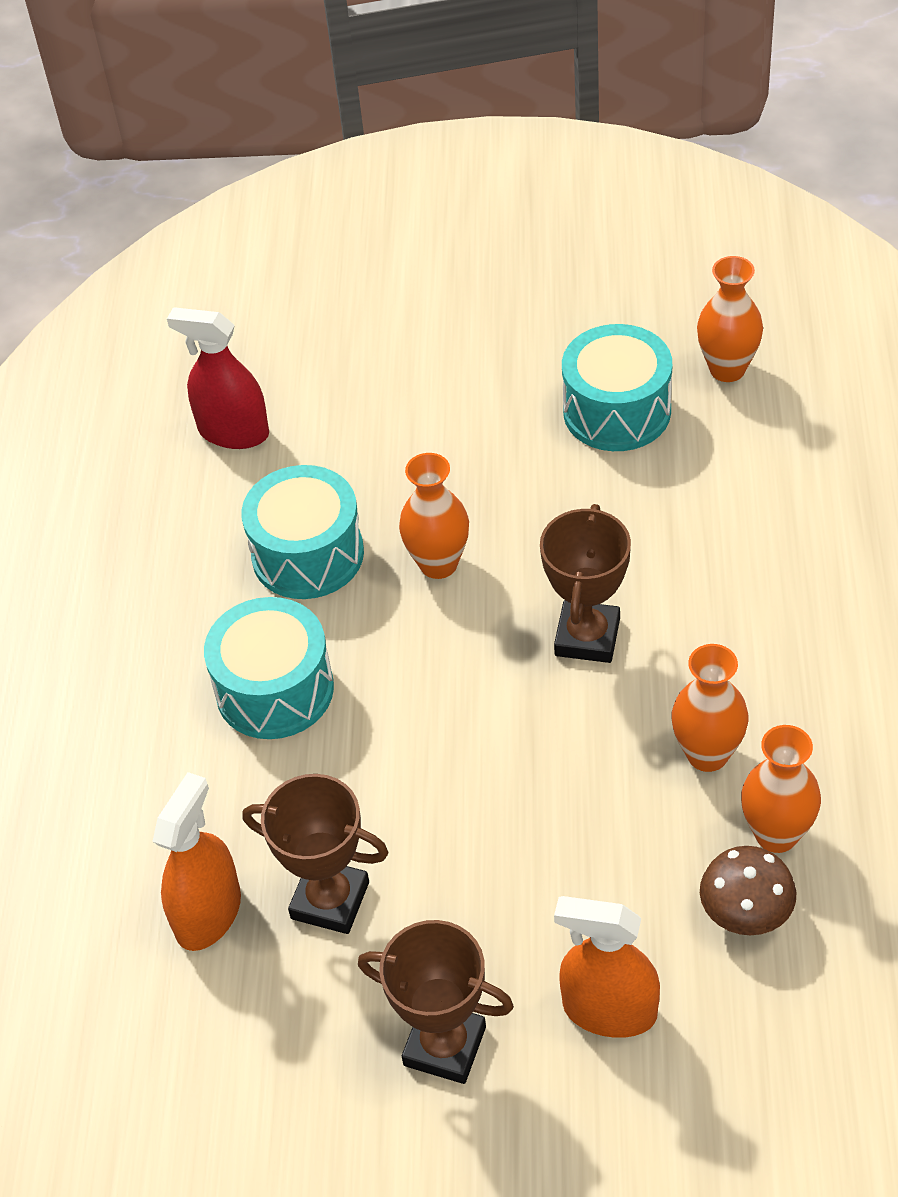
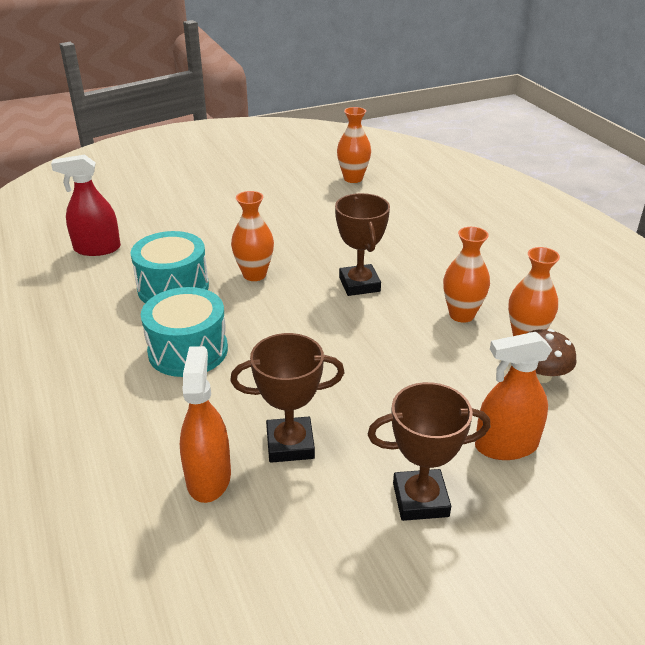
camera: 30 degrees left, 15 degrees down
(617, 411) = (310, 201): turquoise drum -> none

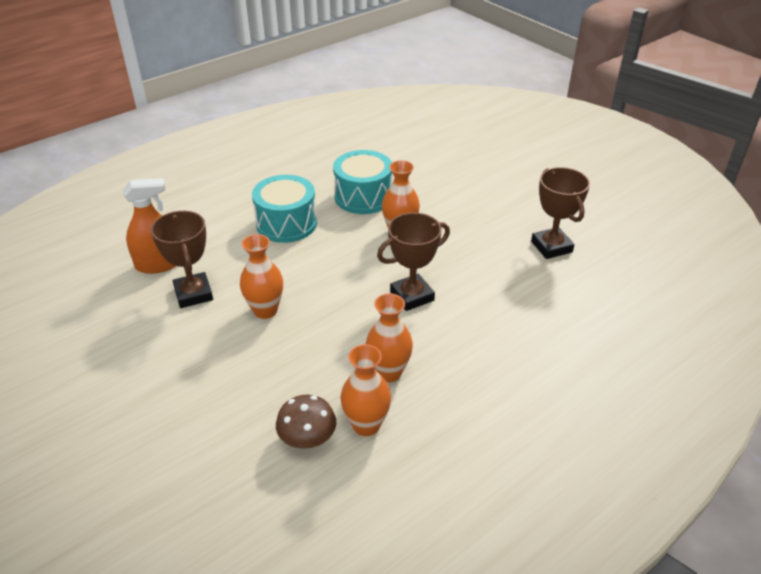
camera: 75 degrees right, 5 degrees up
(97, 249) = (400, 149): red spray bottle -> none
(353, 178) = (620, 259): orange vase -> orange vase (265, 310)
(420, 500) = (143, 370): brown trophy -> brown trophy (551, 247)
(506, 446) = (206, 417): orange spray bottle -> none

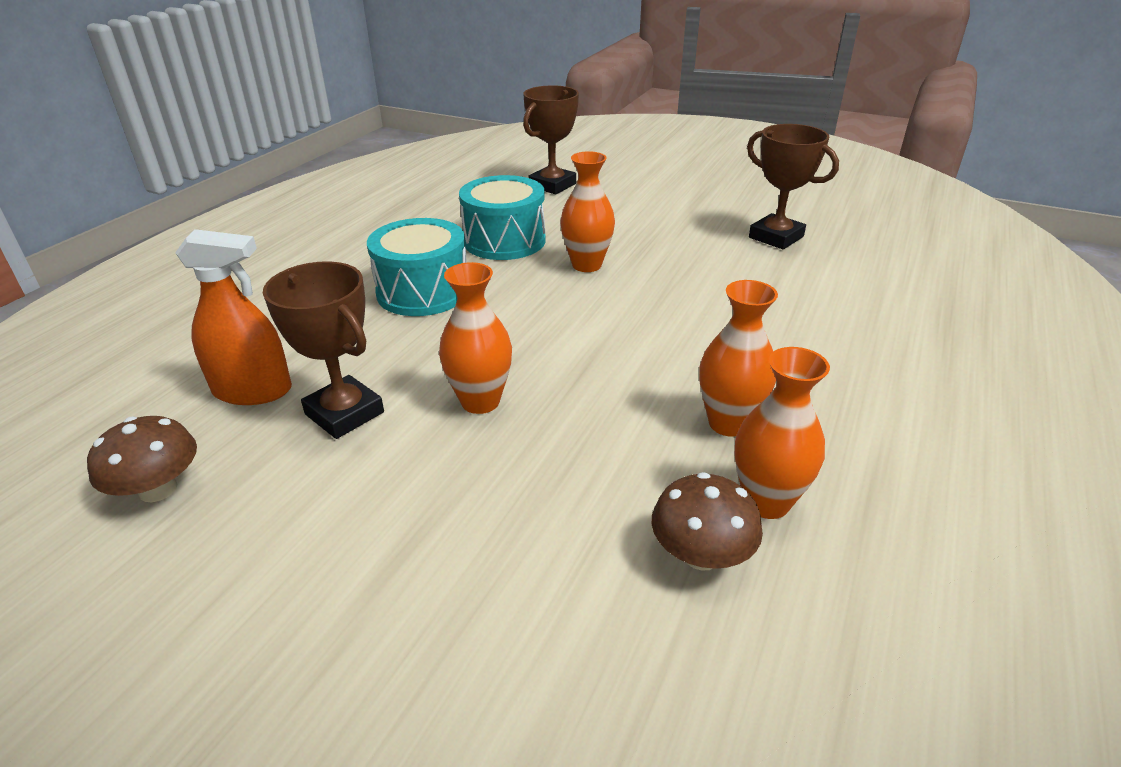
camera: 25 degrees left, 5 degrees down
(88, 307) = (158, 489): none -> brown mushroom
(158, 264) = (253, 391): orange spray bottle -> orange spray bottle turned 45 degrees clockwise
(412, 296) = (669, 327): brown trophy -> brown trophy (552, 185)

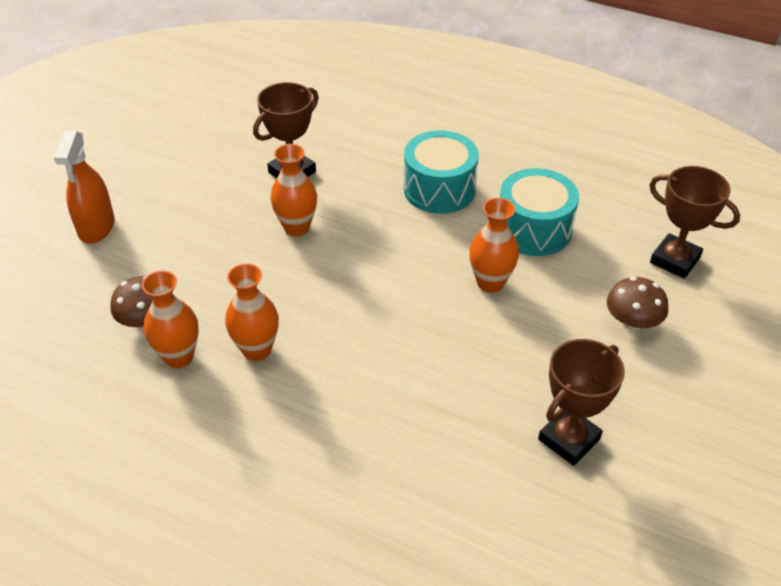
camera: 90 degrees right, 10 degrees up
(158, 489) = (239, 120): brown mushroom -> brown mushroom (632, 322)
(253, 391) = (319, 133): orange spray bottle -> orange spray bottle (96, 227)

